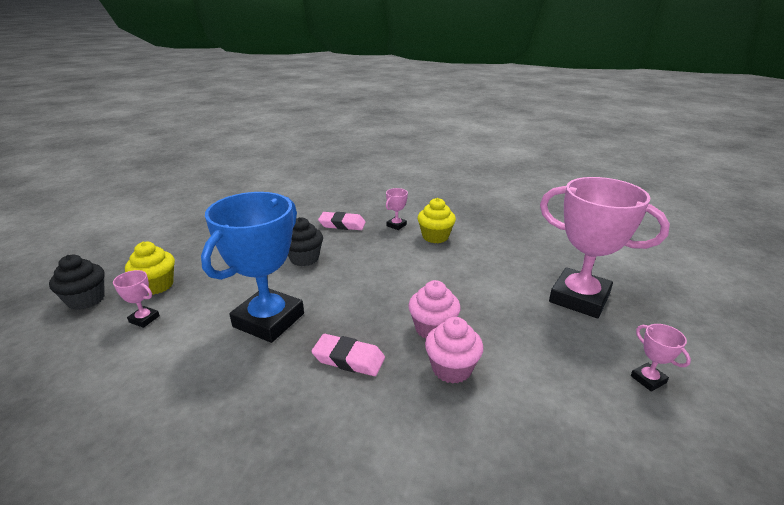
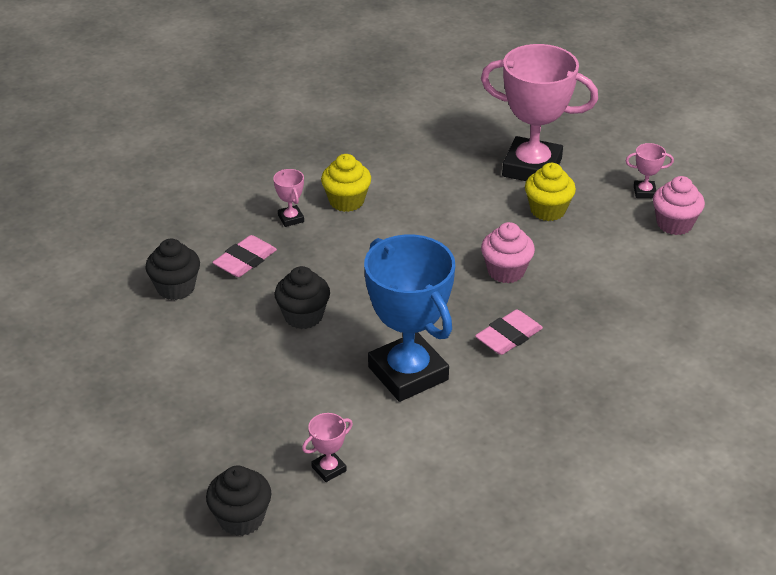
camera: 60 degrees left, 10 degrees up
(156, 285) = (258, 452): yellow cupcake -> yellow cupcake (548, 210)
(300, 214) = (176, 288): none -> black cupcake
(451, 369) = (564, 282): pink cupcake -> pink cupcake (674, 224)
(579, 298) = (532, 167): pink trophy -> pink trophy turned 45 degrees clockwise

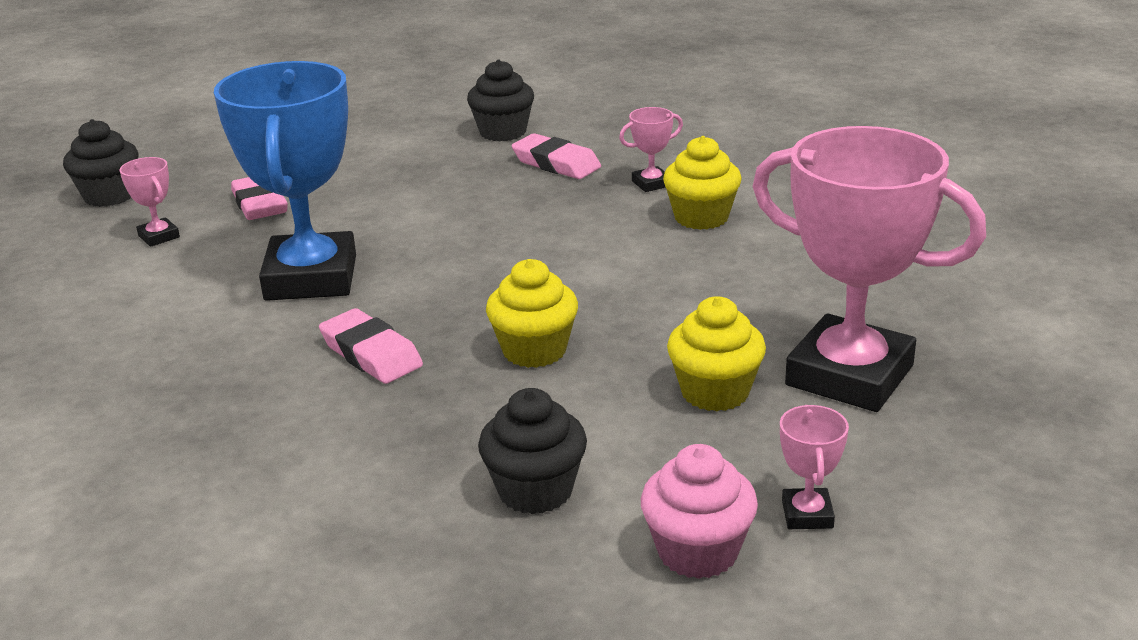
camera: 90 degrees right, 10 degrees down
(281, 416) = (260, 204): none -> pink eraser
(303, 316) = (441, 205): black cupcake -> black cupcake (535, 490)
(408, 373) = (311, 278): blue trophy -> blue trophy turned 60 degrees counterclockwise
(506, 271) = (534, 350): pink cupcake -> yellow cupcake
(532, 167) = (849, 375): pink trophy -> pink trophy turned 75 degrees counterclockwise

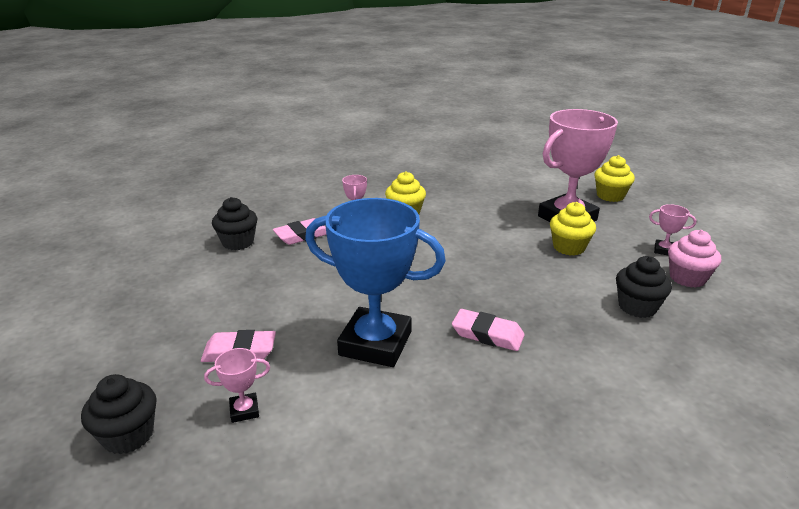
camera: 70 degrees left, 0 degrees up
(371, 354) = (487, 334): pink eraser -> pink eraser turned 45 degrees clockwise
(534, 350) = (510, 283): yellow cupcake -> yellow cupcake (610, 196)

